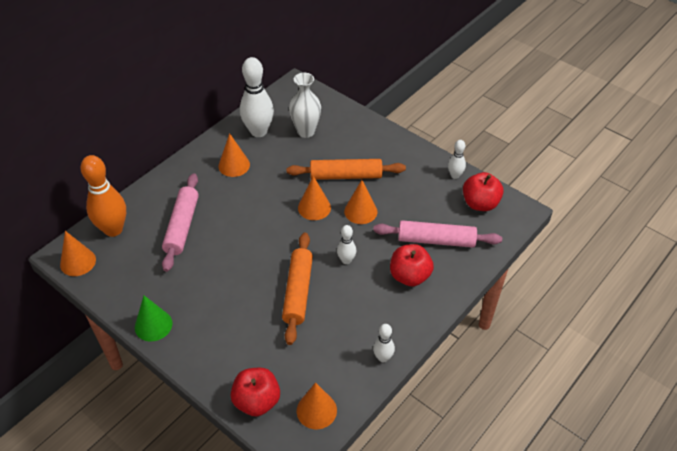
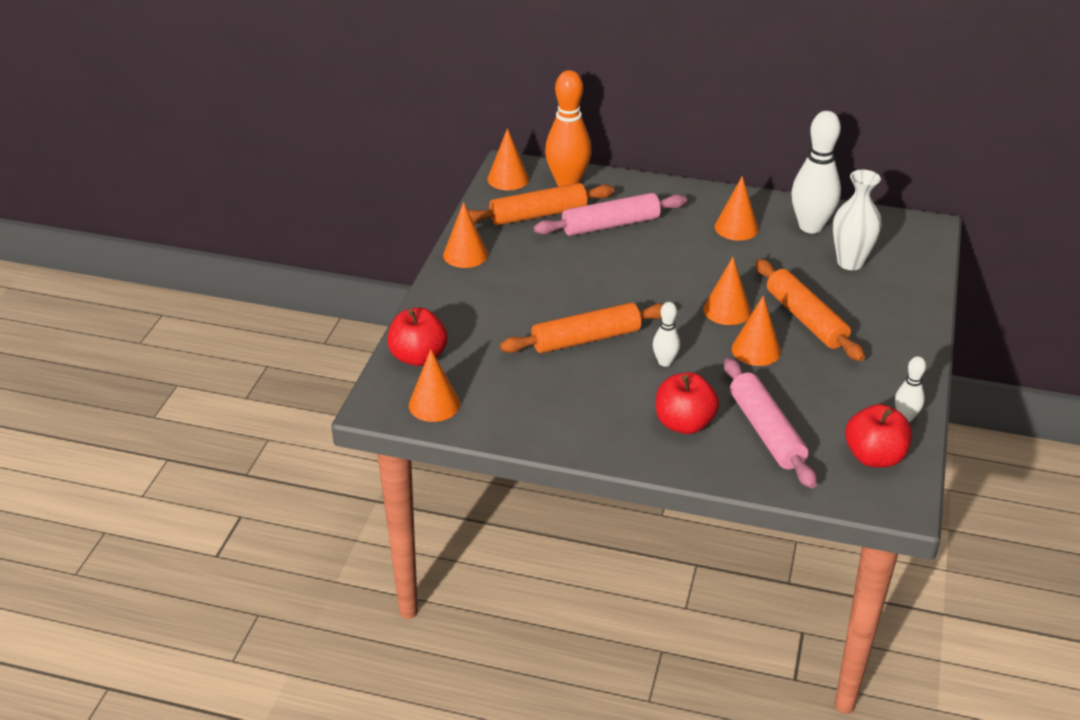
camera: 65 degrees right, 10 degrees down
(138, 262) = (538, 215): none -> orange rolling pin
(153, 325) = (465, 254): green cone -> orange cone
(383, 358) = (540, 436): white bowling pin -> none

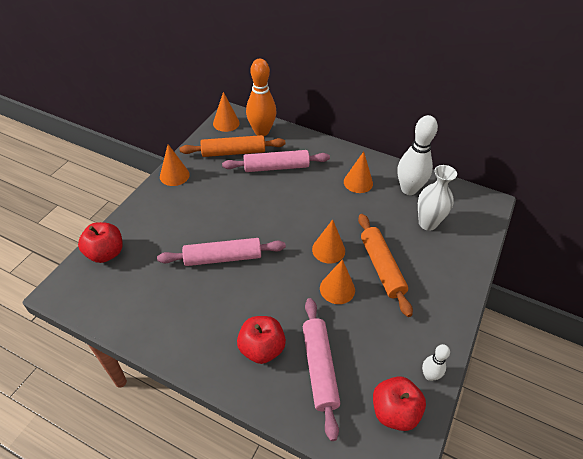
camera: 10 degrees right, 10 degrees up
(434, 404) = (96, 296): orange cone -> none
(586, 339) = (223, 258): orange rolling pin -> pink rolling pin
(665, 362) = (269, 288): white bowling pin -> none

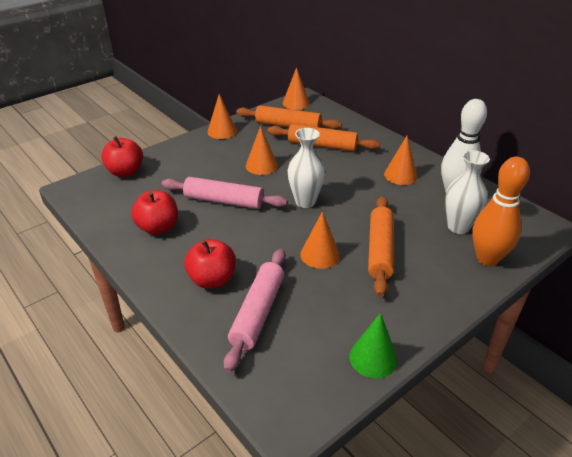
camera: 25 degrees right, 10 degrees down
(261, 132) = (326, 116): orange bowling pin -> orange bowling pin (487, 259)
(276, 167) = (322, 145): pink rolling pin -> orange rolling pin
(295, 235) = (305, 202): none -> white vase
(328, 250) = (332, 221): orange cone -> orange cone (261, 165)
(394, 411) = (312, 375): red apple -> red apple (158, 227)
(429, 375) = (373, 358): white bowling pin -> green cone

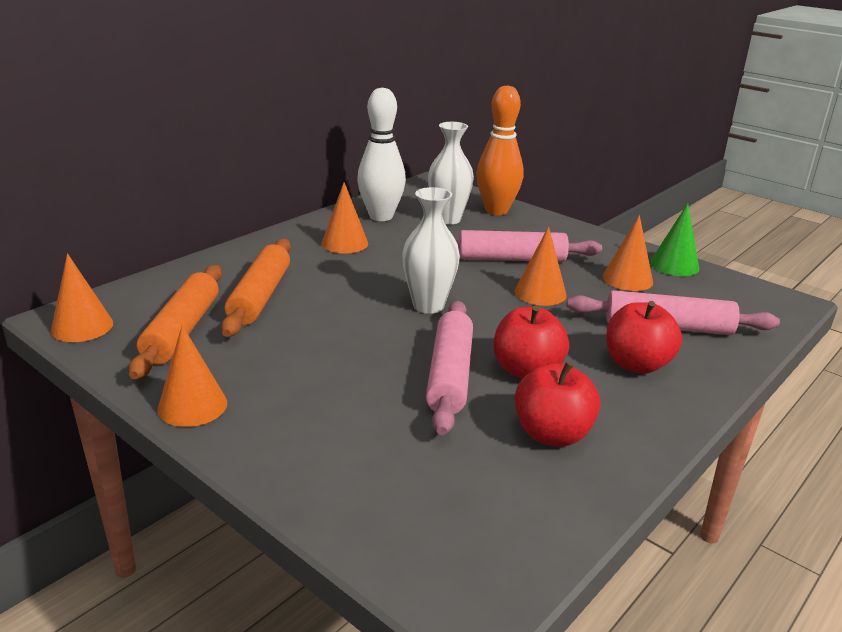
camera: 100 degrees left, 10 degrees down
(125, 172) = (379, 522): red apple -> red apple (526, 370)
(261, 165) = (331, 348): orange cone -> orange cone (627, 279)
(380, 250) = (511, 259): orange rolling pin -> pink rolling pin

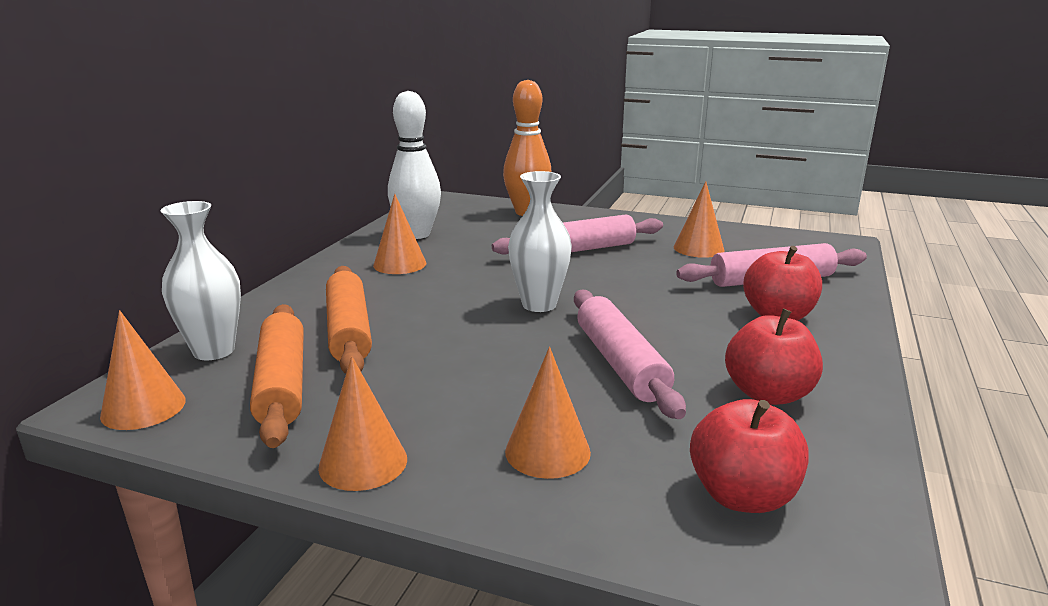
camera: 20 degrees left, 5 degrees down
(448, 219) = (487, 226): white vase -> white vase (214, 351)
(526, 370) = (688, 342): red apple -> red apple (742, 496)
(540, 293) = (634, 273): orange cone -> orange cone (547, 451)
(674, 265) = (726, 230): green cone -> none

